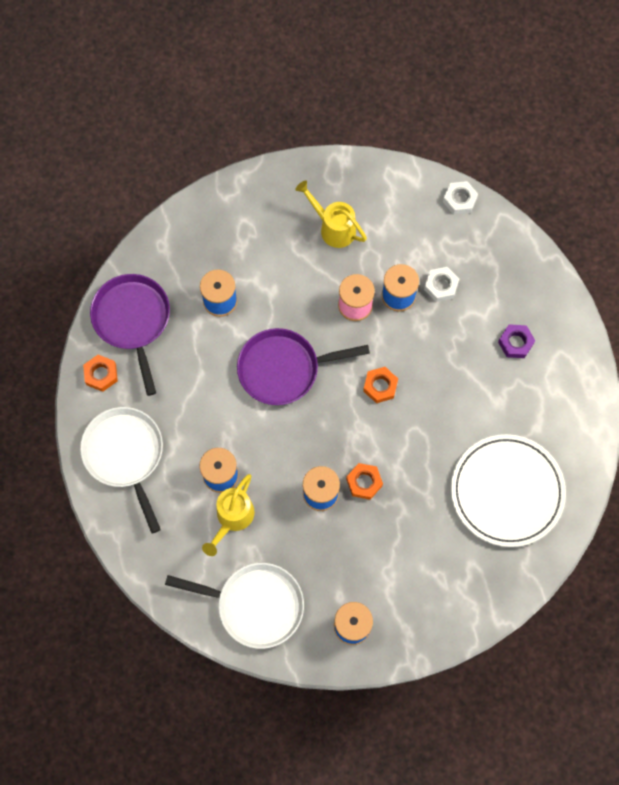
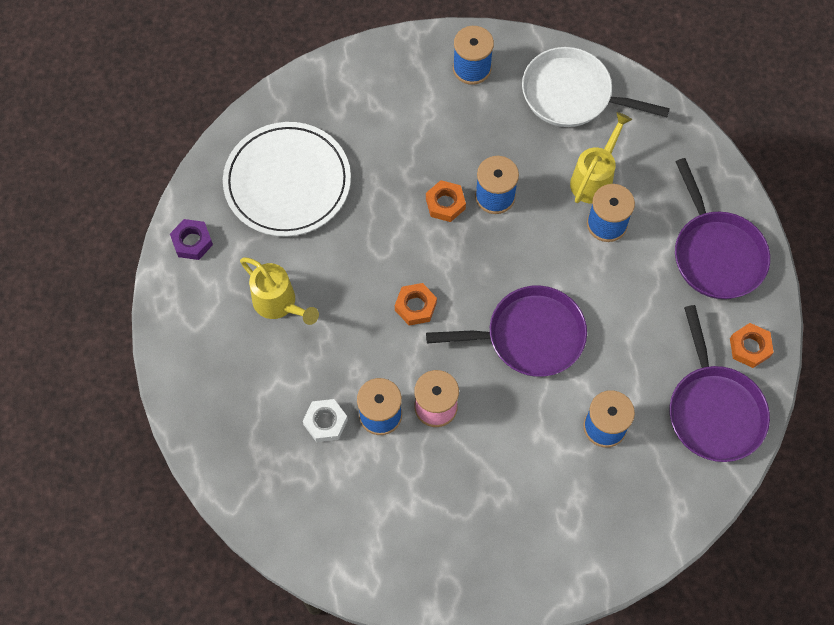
camera: 175 degrees left, 5 degrees down
(125, 455) = (716, 254): white pan -> purple pan
(333, 228) = (454, 512): yellow watering can -> yellow watering can (279, 303)
(459, 200) = (283, 537): white nut -> none
(515, 343) = (246, 344): purple nut -> purple nut (192, 242)

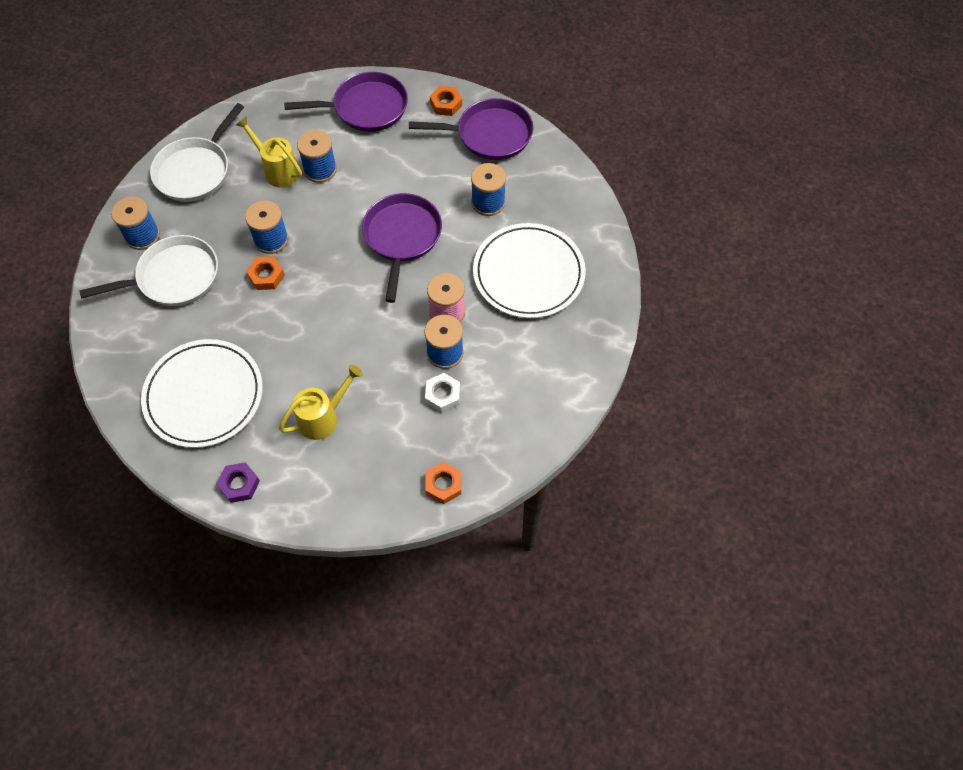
camera: 80 degrees left, 5 degrees down
(415, 306) = (355, 312): orange nut -> orange nut (443, 485)
(425, 113) = (173, 277): none -> white pan
(508, 493) = (528, 273): none -> white plate

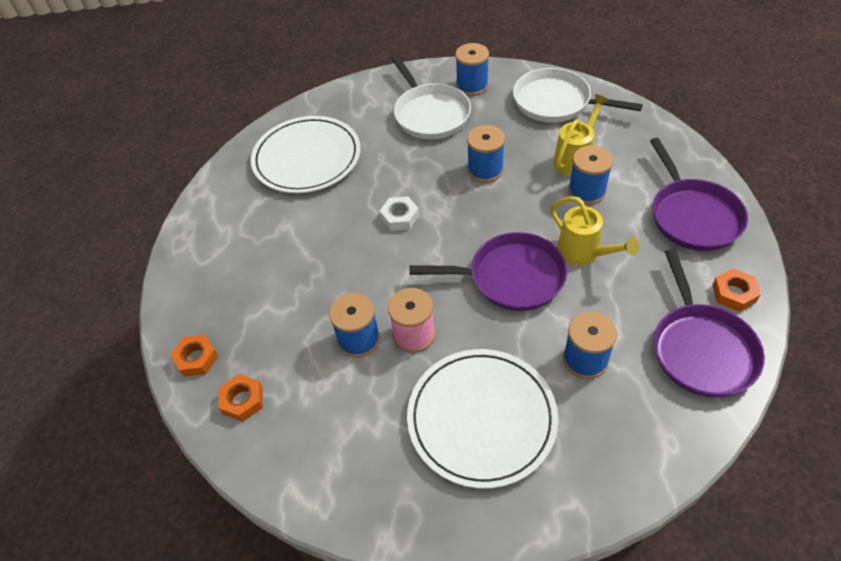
camera: 90 degrees right, 10 degrees down
(239, 484) = (217, 198): purple nut -> none
(266, 276) = (440, 175): orange nut -> orange nut (243, 400)
(323, 417) = (281, 245): yellow watering can -> yellow watering can (583, 253)
(442, 395) = (304, 344): white nut -> white nut (399, 217)

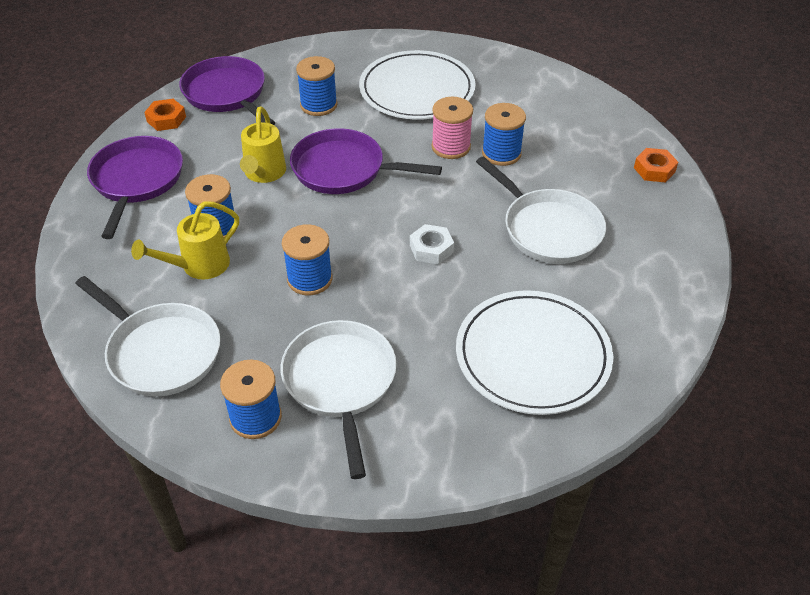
camera: 170 degrees left, 5 degrees down
(243, 400) = (608, 134): orange nut -> none
(303, 260) = (548, 229): none -> white pan
(583, 253) = (264, 174): yellow watering can -> yellow watering can turned 150 degrees counterclockwise
(701, 349) = (227, 94): purple pan -> purple pan turned 45 degrees counterclockwise

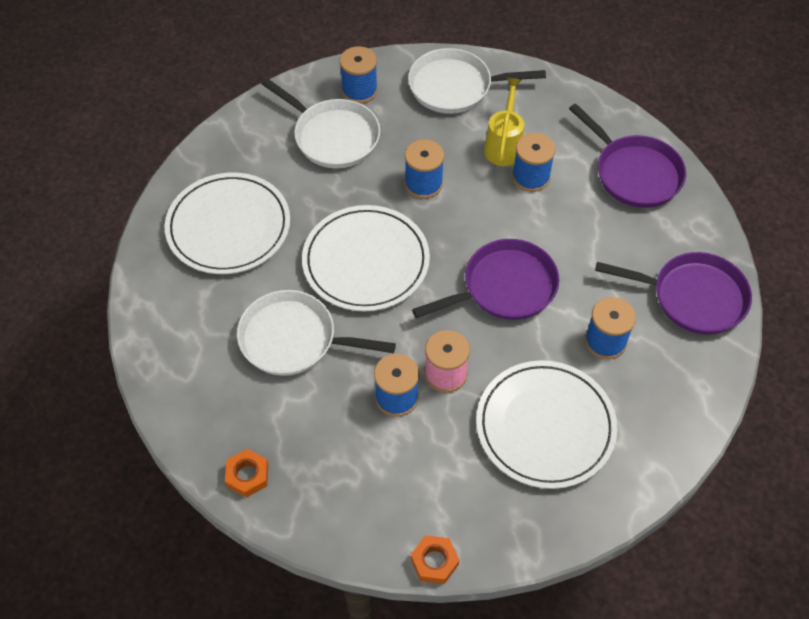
camera: 140 degrees right, 10 degrees up
(166, 119) = (698, 237): orange nut -> orange nut (434, 561)
(264, 174) = (557, 241): yellow watering can -> none
(431, 249) = (366, 261): white nut -> white plate

